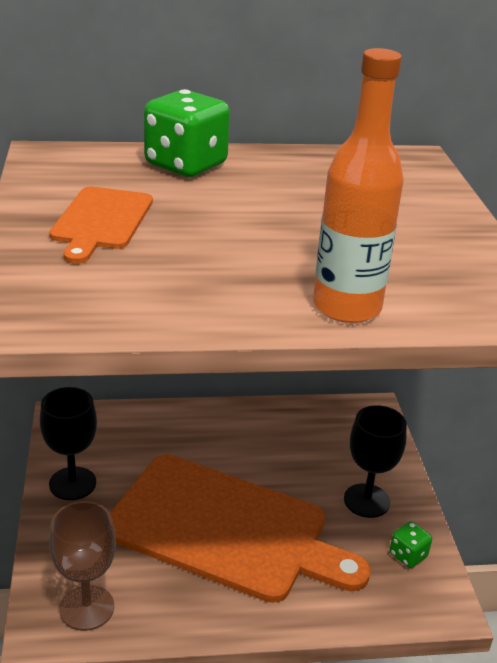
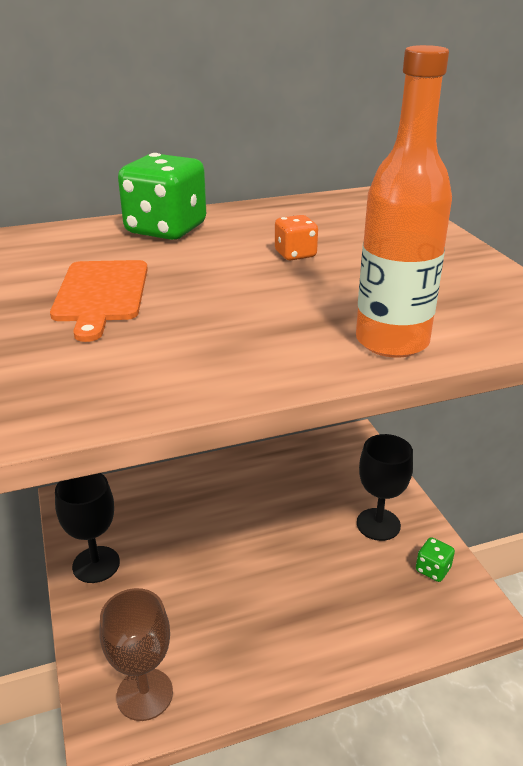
camera: 10 degrees left, 0 degrees up
(225, 528) = (257, 579): orange cutting board -> none
(299, 209) = (295, 254): none -> orange dice

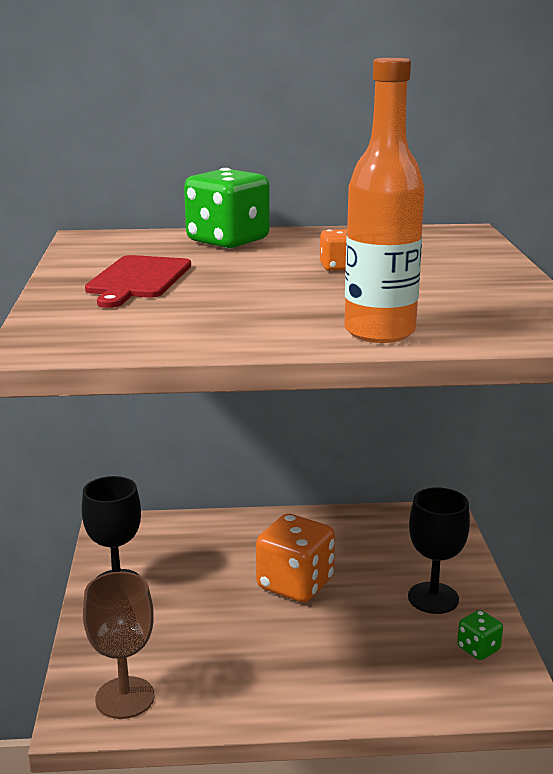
camera: 15 degrees right, 10 degrees down
(101, 294) = (138, 279): orange cutting board -> red cutting board
(258, 532) = (295, 584): none -> orange dice

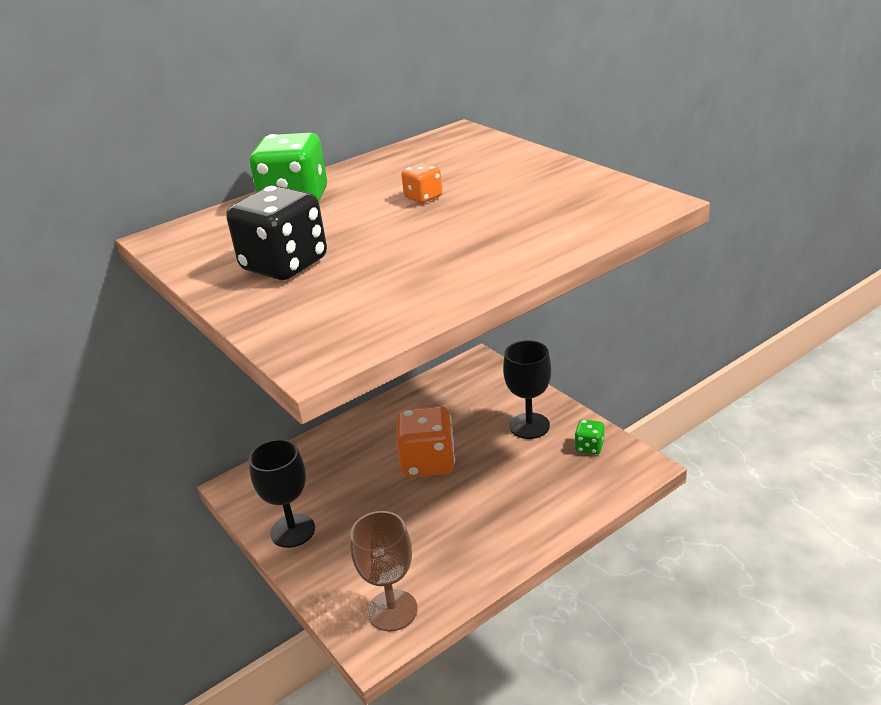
camera: 30 degrees left, 10 degrees up
(138, 279) = (284, 265): red cutting board -> black dice
(379, 332) = (541, 245): orange bottle -> none

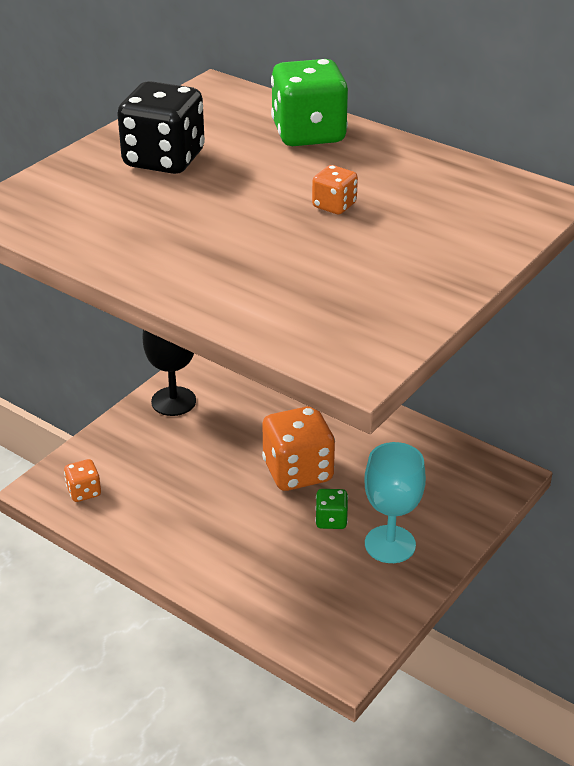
camera: 70 degrees right, 5 degrees up
(392, 610) = (84, 492): brown goblet -> orange dice
(529, 426) = (390, 544): black goblet -> turquoise goblet
(589, 447) = (366, 605): green dice -> green dice (331, 520)

